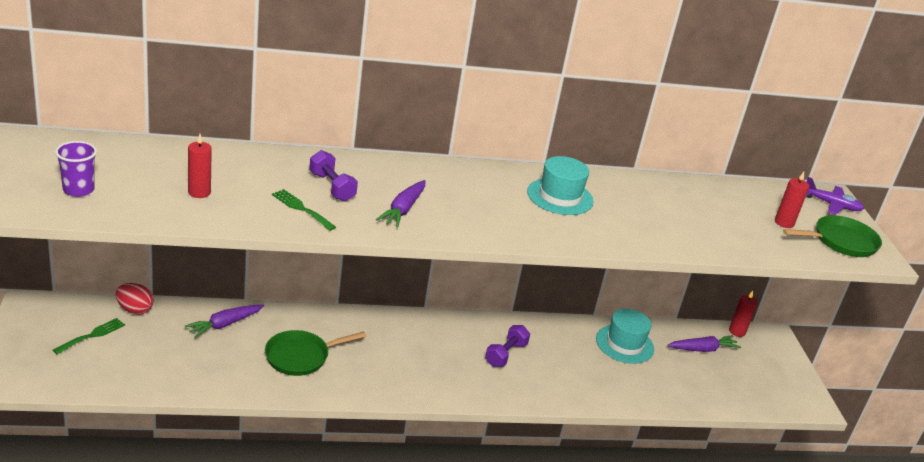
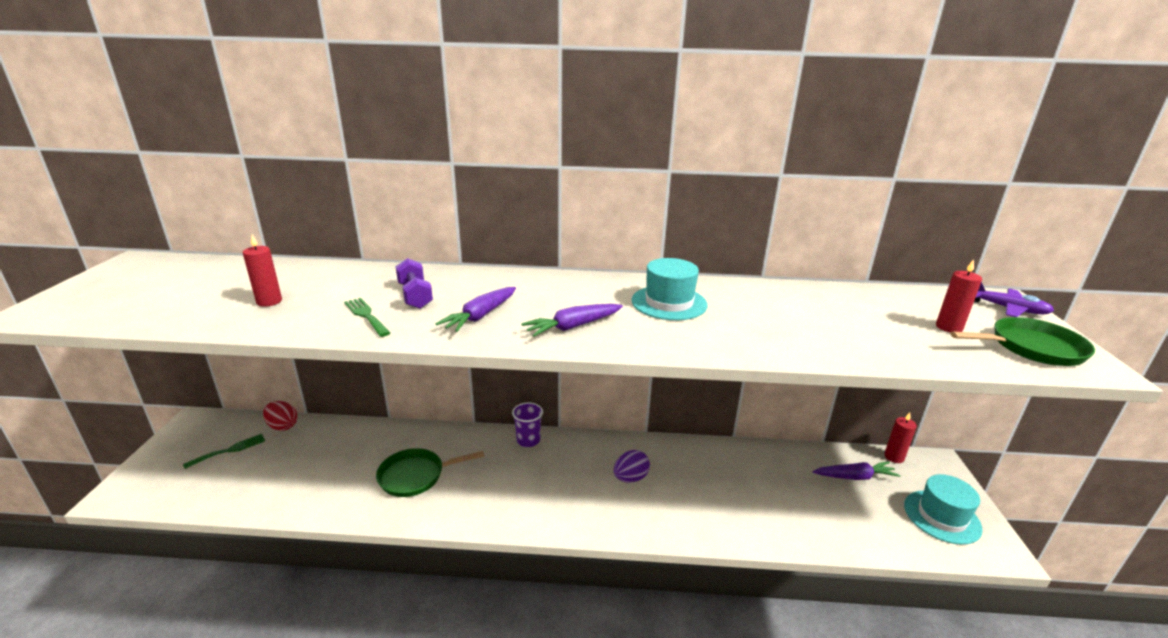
camera: 15 degrees right, 5 degrees down
(78, 190) = (147, 300): purple cup -> purple cup (528, 440)
(224, 324) = (357, 441): purple carrot -> purple carrot (573, 327)
(505, 354) = (630, 478): purple dumbbell -> purple egg
(624, 344) = (764, 469): turquoise hat -> turquoise hat (942, 516)

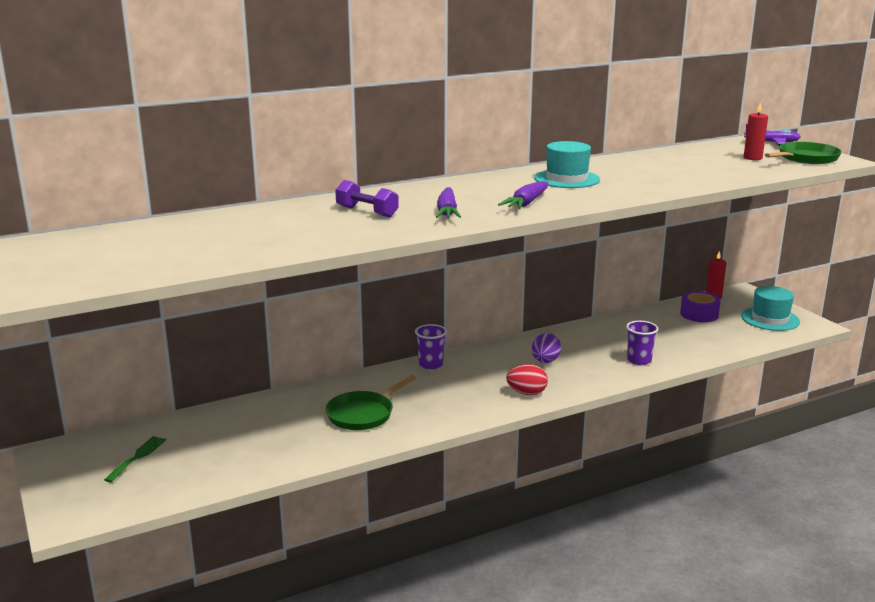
camera: 30 degrees left, 5 degrees down
(269, 301) = (246, 239): red candle -> none
(283, 426) = (166, 425): red egg -> red egg (527, 393)
(366, 315) = (355, 229): green fork -> none
(727, 516) = (639, 360): none -> purple cup
(854, 477) = (699, 314): purple carrot -> purple tape

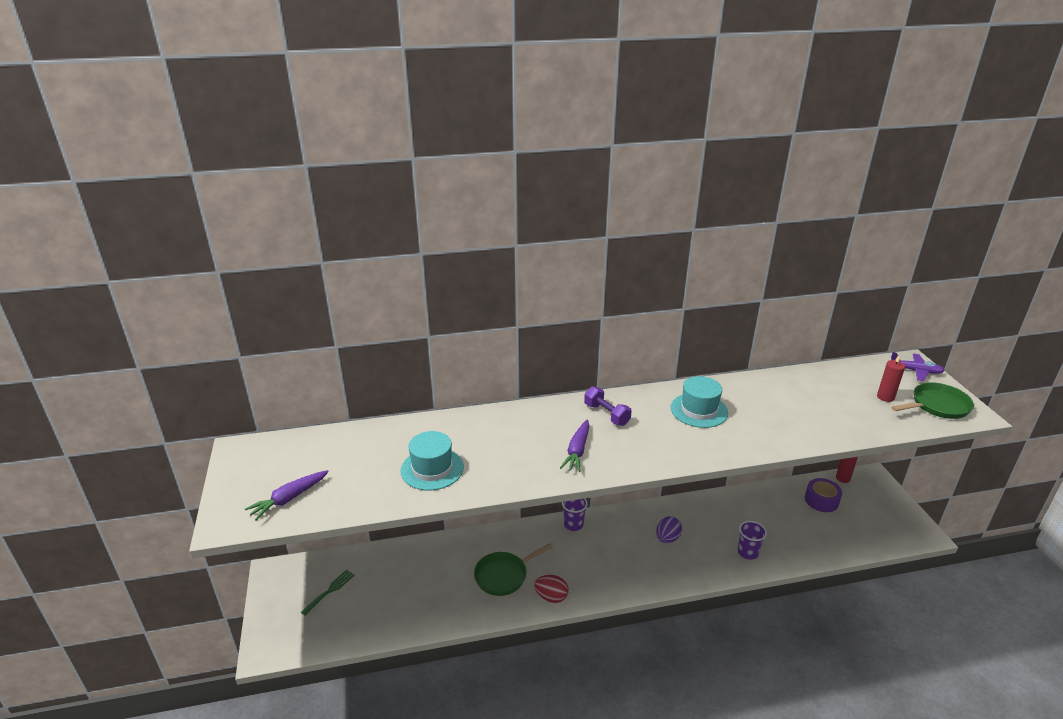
camera: 15 degrees right, 10 degrees up
(367, 212) = (512, 441): purple dumbbell -> purple dumbbell (606, 414)
(526, 203) = (648, 447): purple carrot -> purple carrot (289, 499)
(527, 393) = (639, 576): red egg -> red egg (551, 597)
(770, 319) = (885, 518): turquoise hat -> turquoise hat (432, 469)

